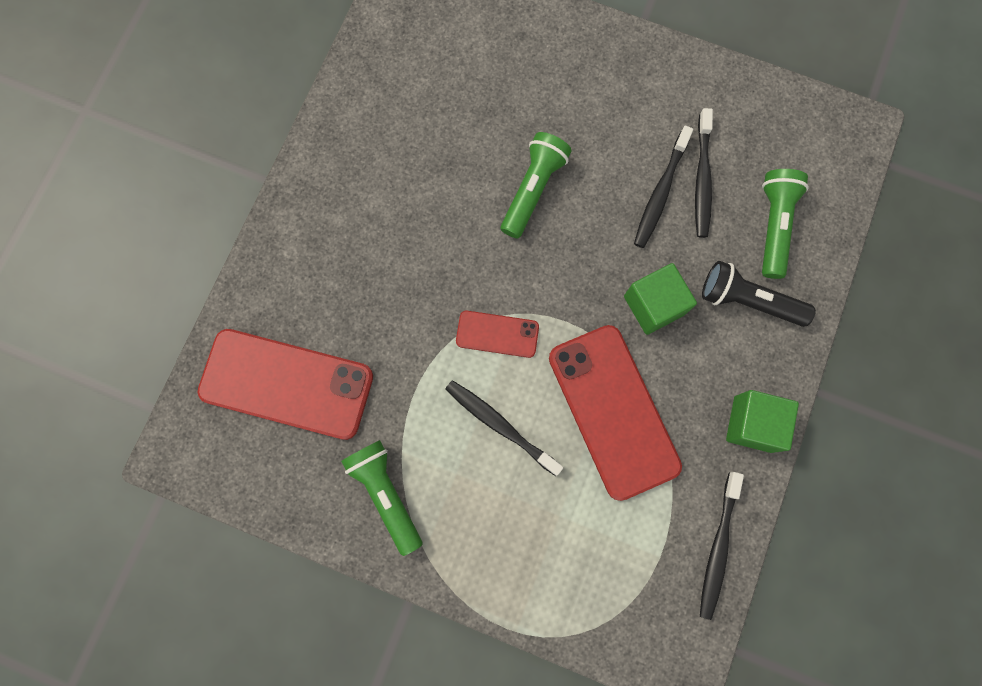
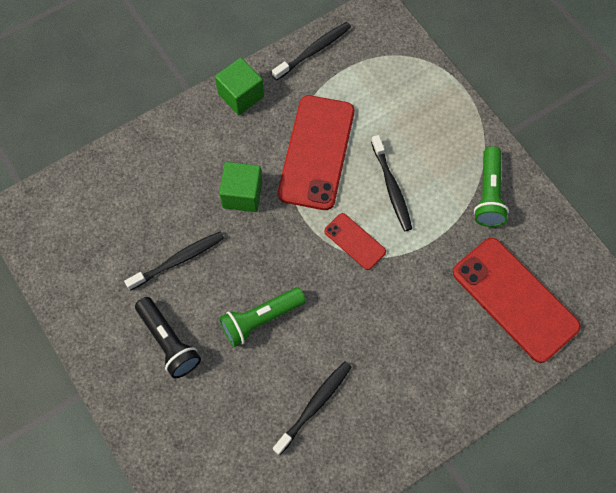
camera: 145 degrees left, 10 degrees down
(702, 179) = (144, 250): black toothbrush -> black toothbrush (314, 405)
(748, 300) = (183, 160): black flashlight -> black flashlight (168, 342)
(773, 226) = (127, 192): green flashlight -> none

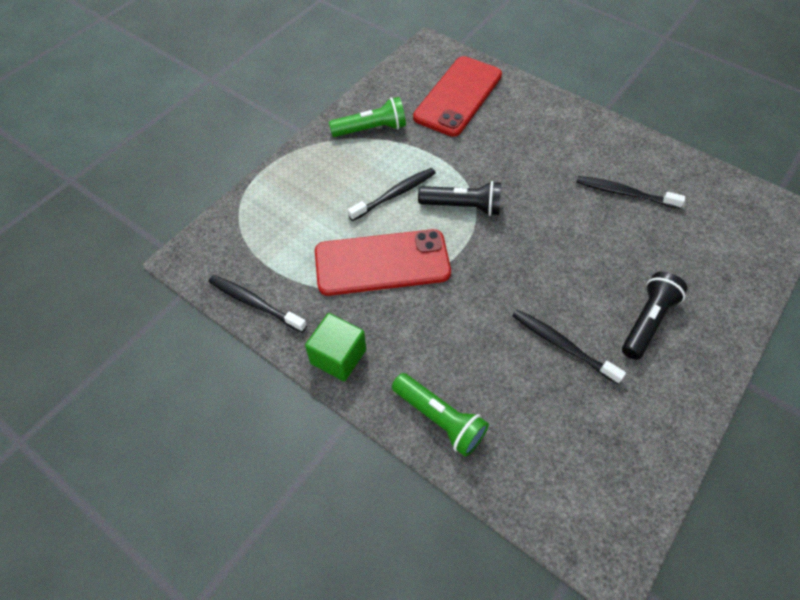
camera: 110 degrees left, 10 degrees down
(242, 194) = (459, 312): green cube -> none
(261, 319) = (577, 254): green flashlight -> green flashlight (439, 419)
(355, 241) = (462, 206): red phone -> black flashlight

